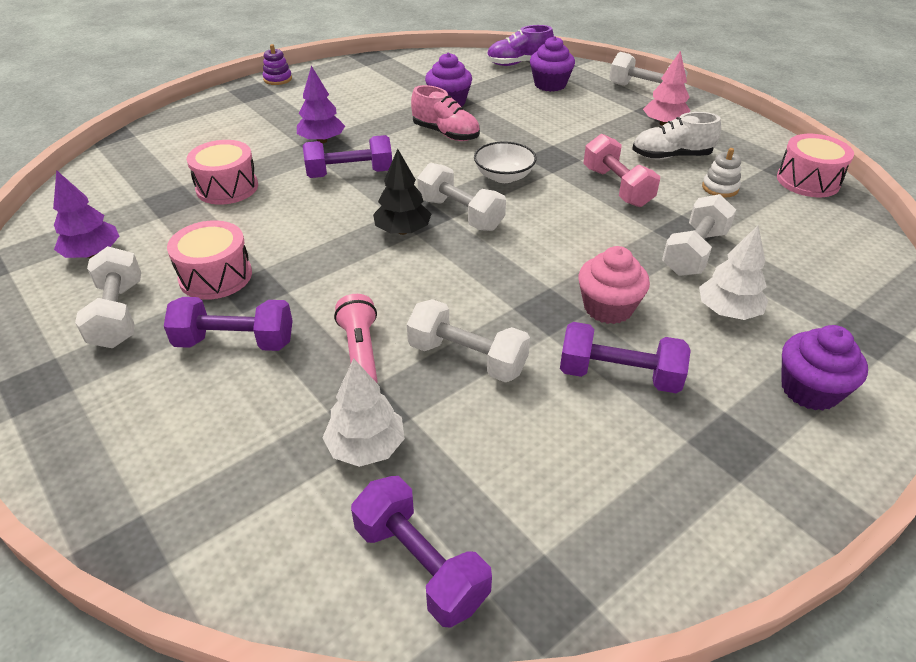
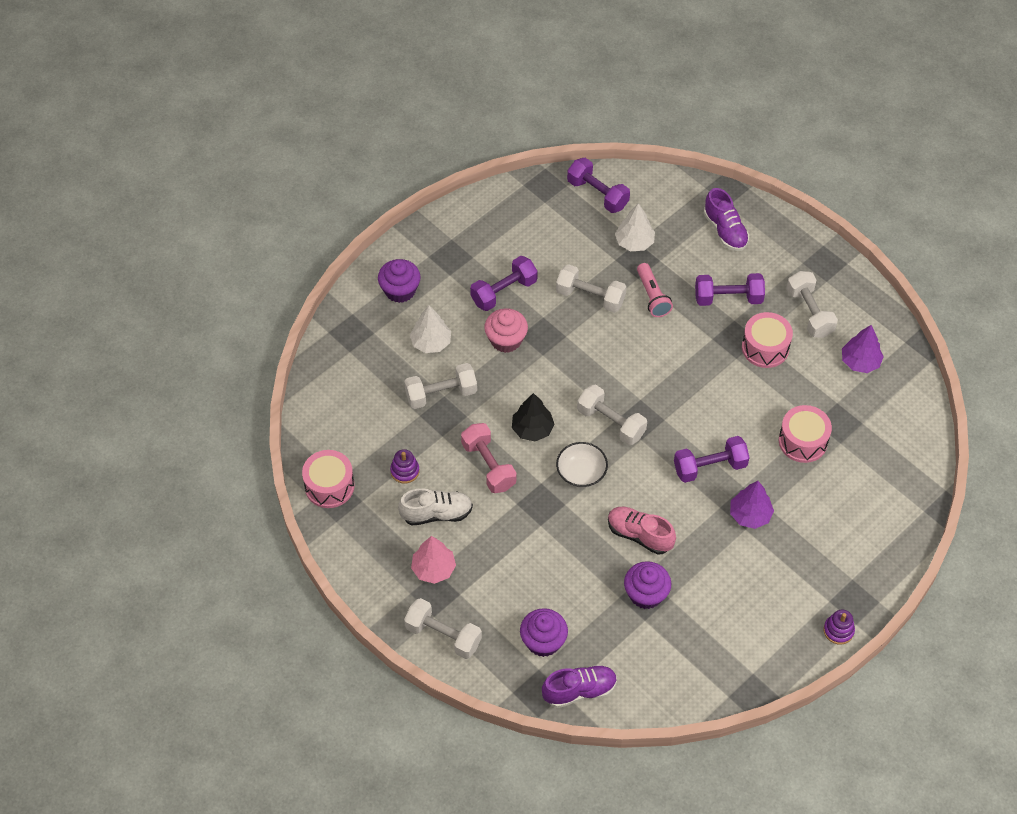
camera: 175 degrees right, 15 degrees up
(178, 457) = (725, 231): none -> purple shoe
(403, 231) = (650, 401): black tree -> black tree (532, 429)
(619, 375) = (504, 292): purple dumbbell -> purple dumbbell turned 45 degrees counterclockwise
(694, 252) = (441, 394): white dumbbell -> white dumbbell turned 45 degrees clockwise
(720, 188) = (405, 471): white stacking toy -> purple stacking toy

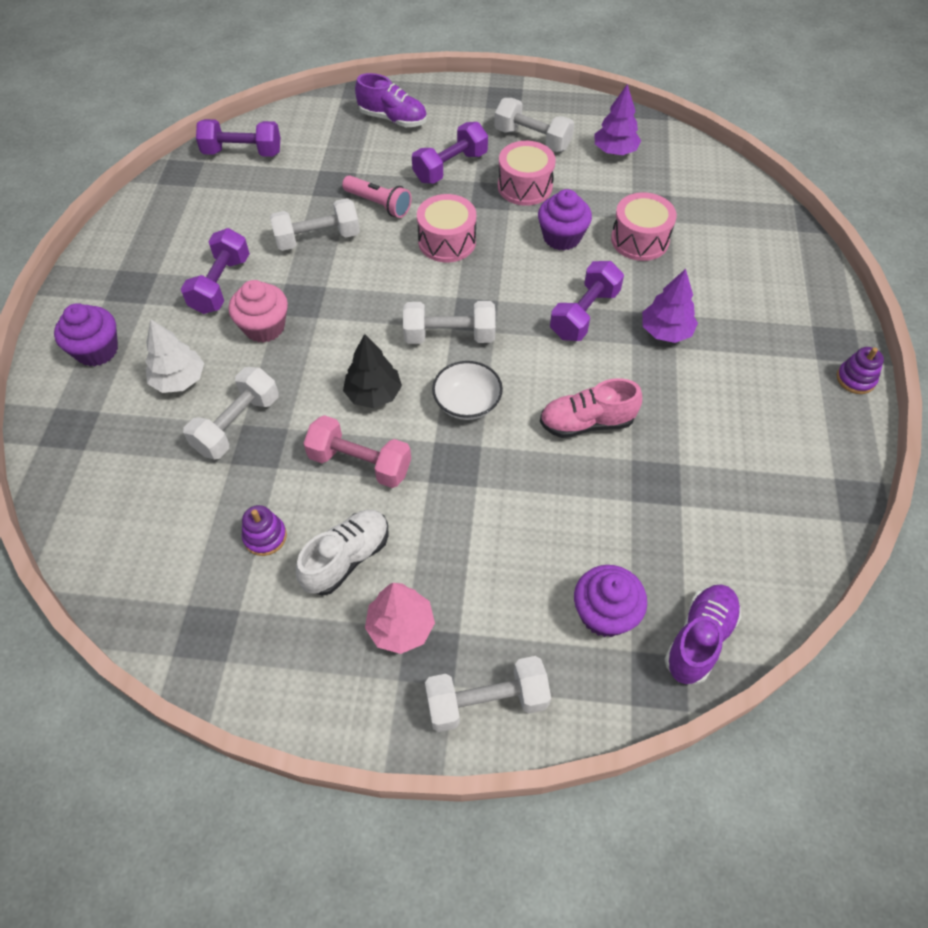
camera: 40 degrees left, 0 degrees up
(329, 486) = (181, 623): pink drum -> pink drum (447, 241)
(634, 242) = (317, 171): white tree -> none
(646, 594) = (654, 477): purple cupcake -> purple cupcake (562, 237)

